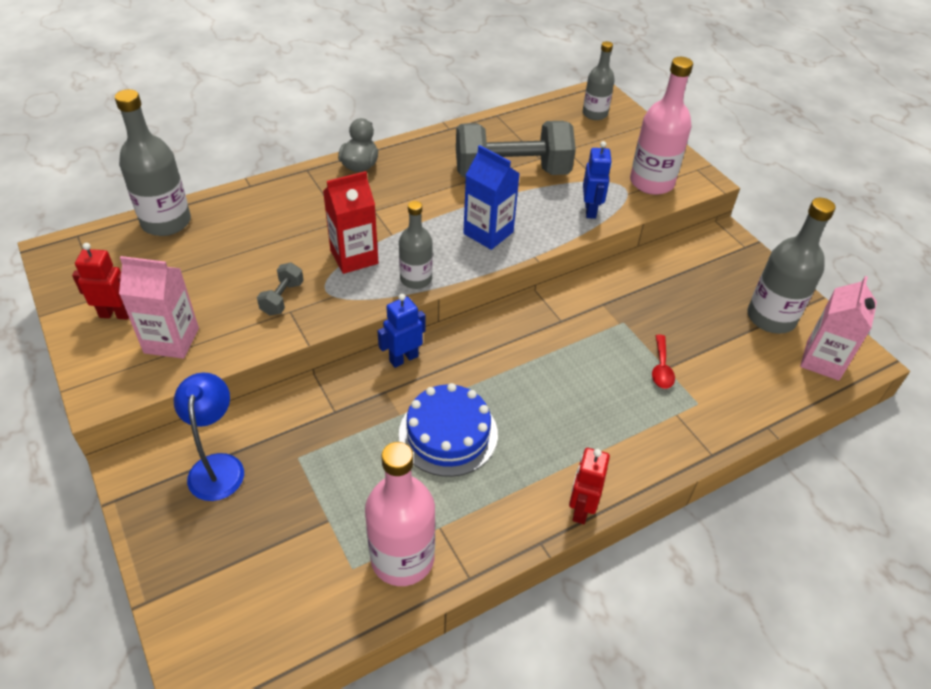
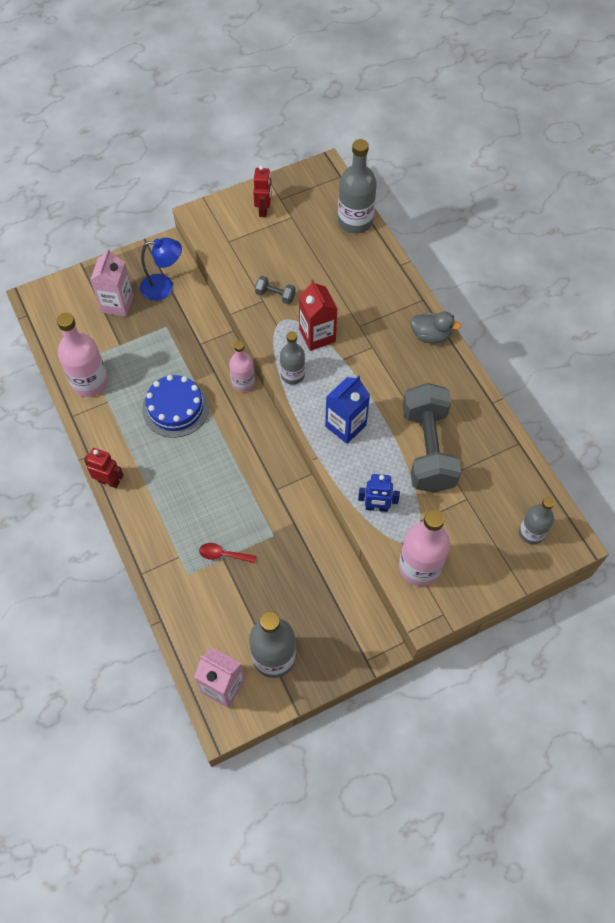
camera: 95 degrees right, 15 degrees up
(171, 340) = (239, 241): pink carton -> pink carton (117, 304)
(403, 358) = (243, 382): blue robot -> pink bottle

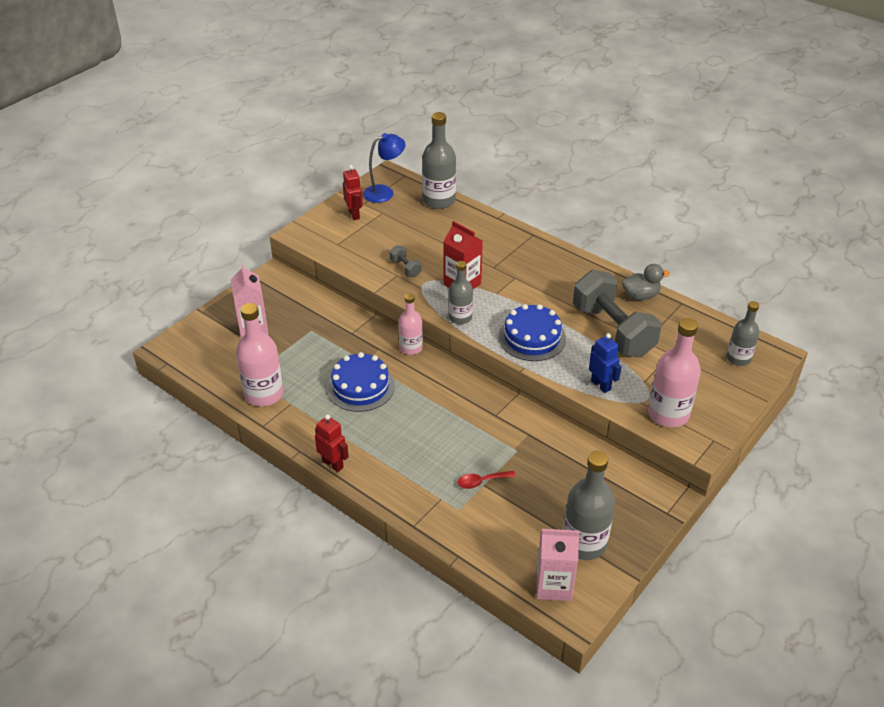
camera: 25 degrees left, 20 degrees down
(109, 481) = (333, 464): red robot -> red robot turned 45 degrees clockwise
(164, 287) = (290, 303): blue lamp -> blue lamp (384, 192)
(275, 295) = (405, 268): grey dumbbell -> grey dumbbell turned 60 degrees clockwise
(345, 426) = (532, 337): blue carton -> blue cake
(376, 507) = (601, 385): blue robot -> blue robot turned 105 degrees counterclockwise
(430, 335) = (557, 255): grey duck -> grey duck (640, 295)

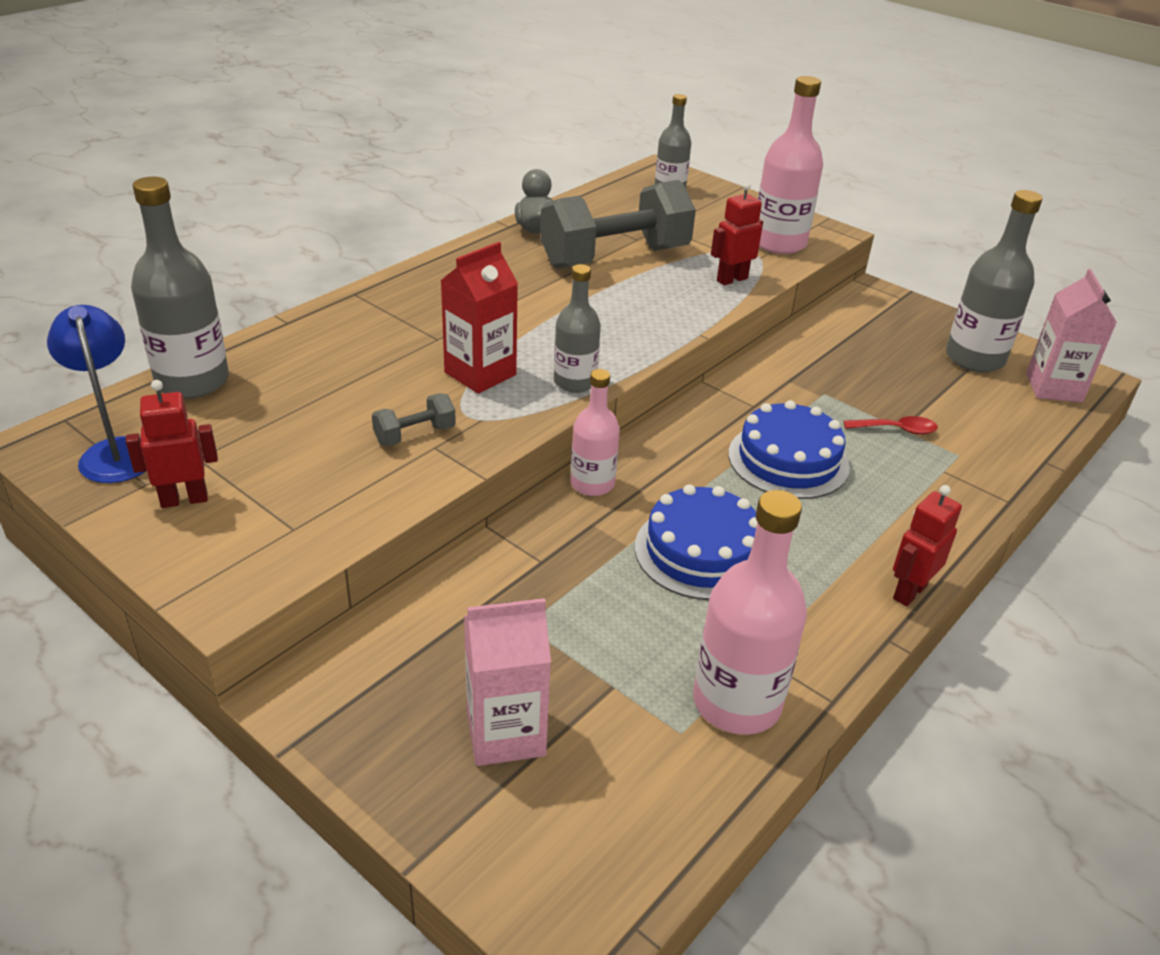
camera: 90 degrees left, 5 degrees down
(481, 481) = (896, 430): red spoon -> red spoon turned 75 degrees counterclockwise
(532, 337) = (629, 320): blue cake -> blue cake (788, 460)
(601, 385) = (731, 279): blue robot -> red robot

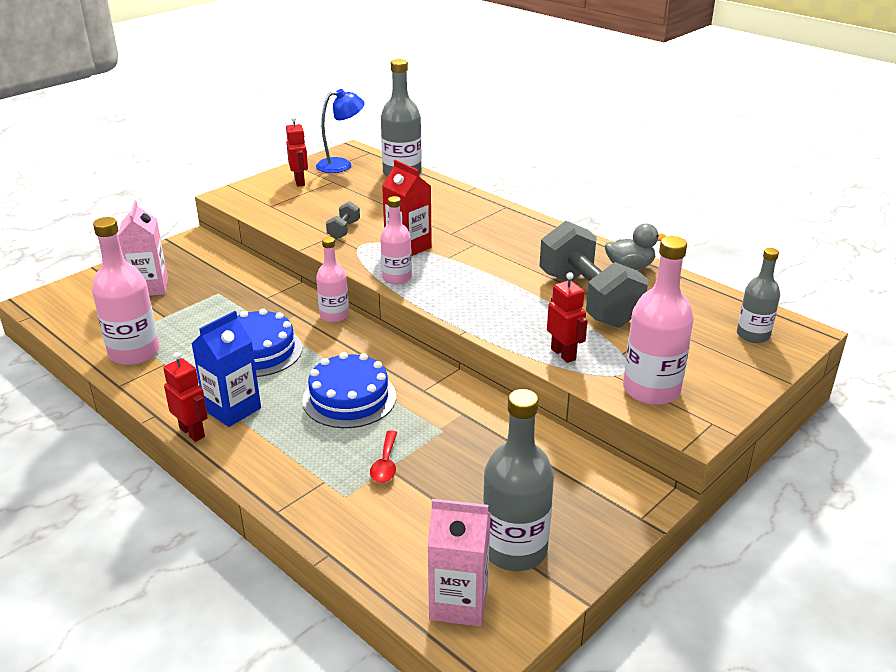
camera: 95 degrees right, 5 degrees down
(415, 435) = (344, 230): grey dumbbell -> grey dumbbell turned 45 degrees clockwise
(575, 382) = (397, 278): grey bottle -> pink bottle
(846, 560) = (232, 409): none -> blue carton

